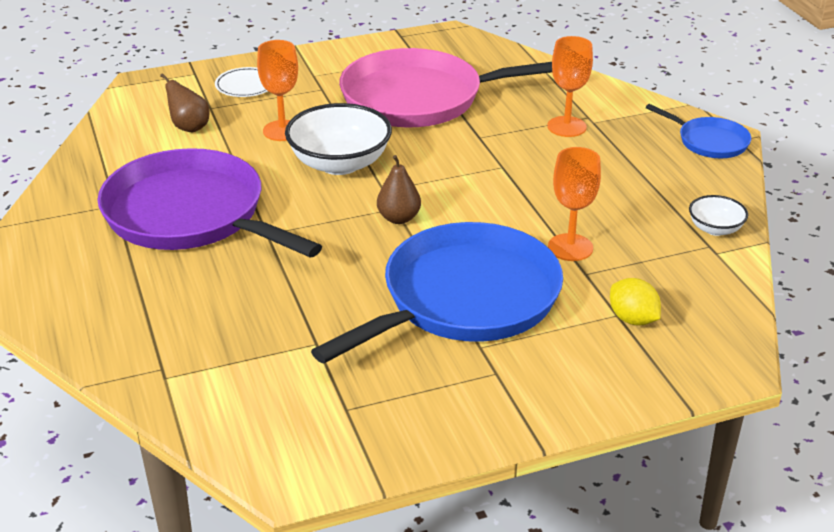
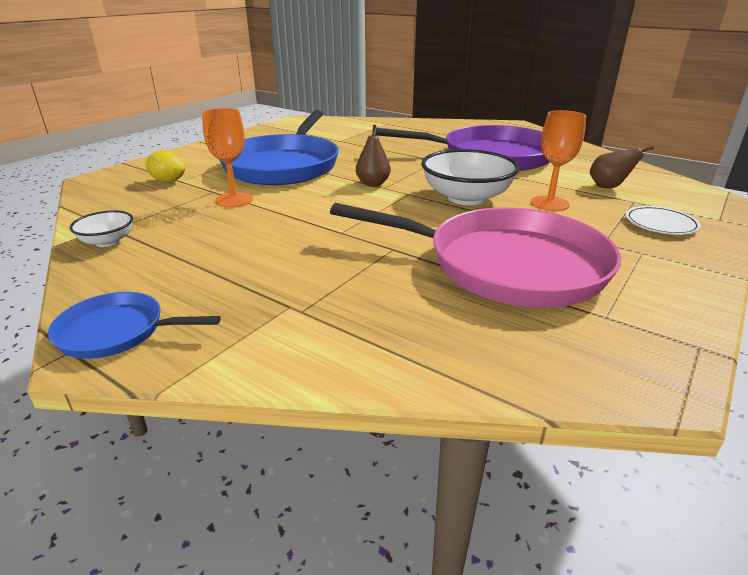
camera: 145 degrees right, 5 degrees down
(419, 98) = (507, 265): pink pan -> pink pan turned 60 degrees clockwise
(566, 127) = (316, 289): orange goblet -> none

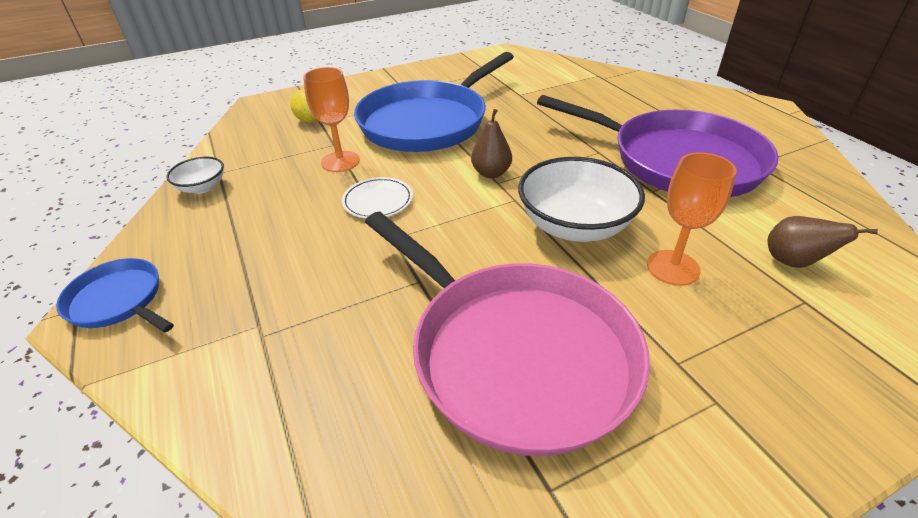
camera: 30 degrees right, 10 degrees up
(660, 224) = (804, 359): white plate -> white plate (378, 201)

